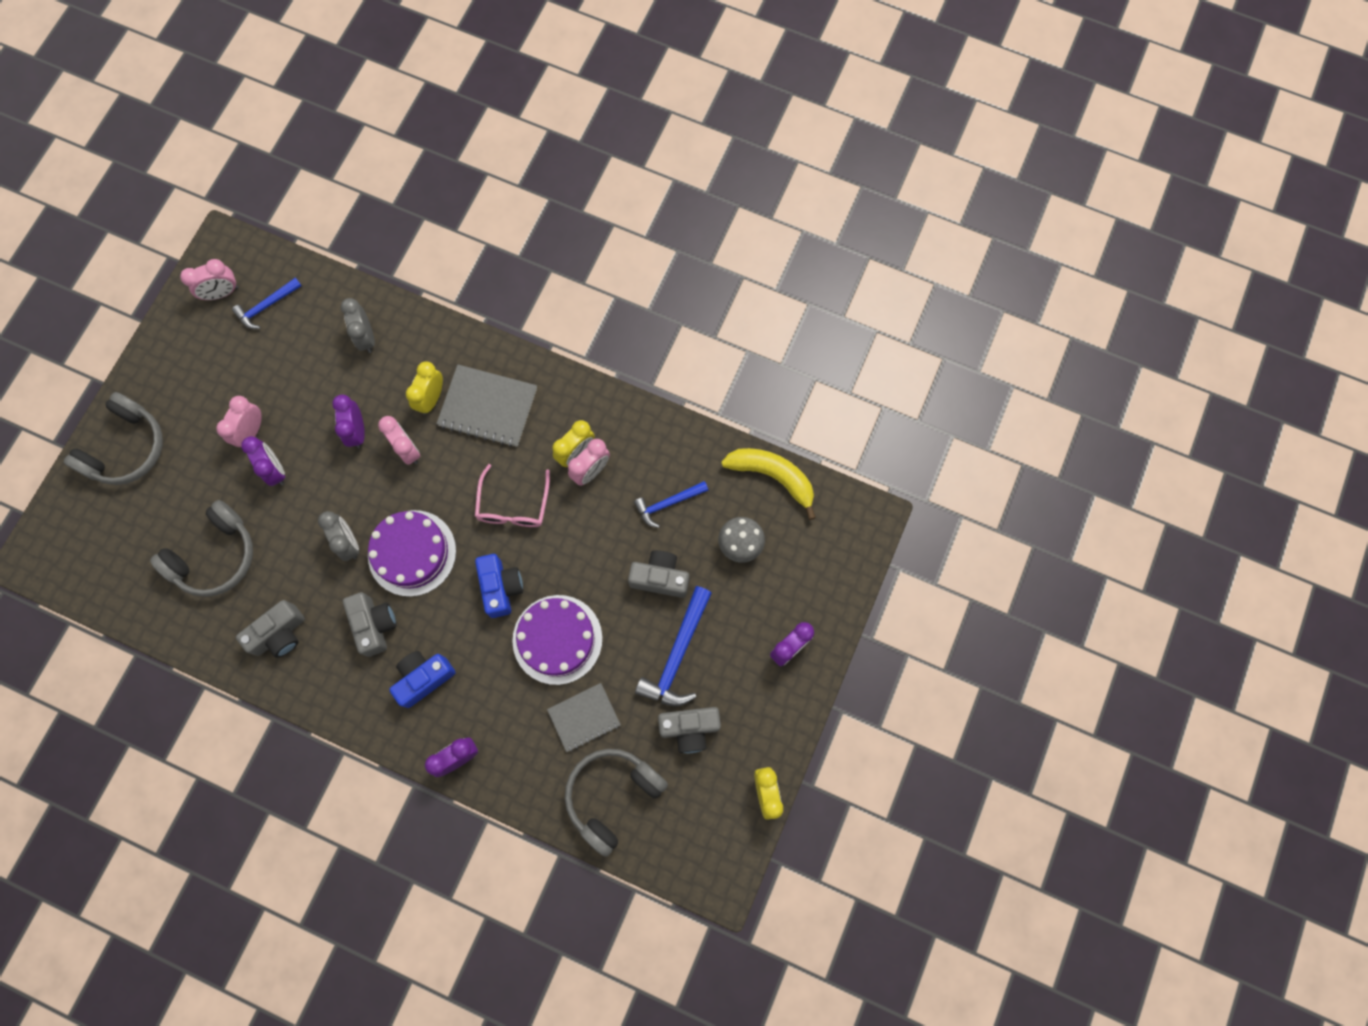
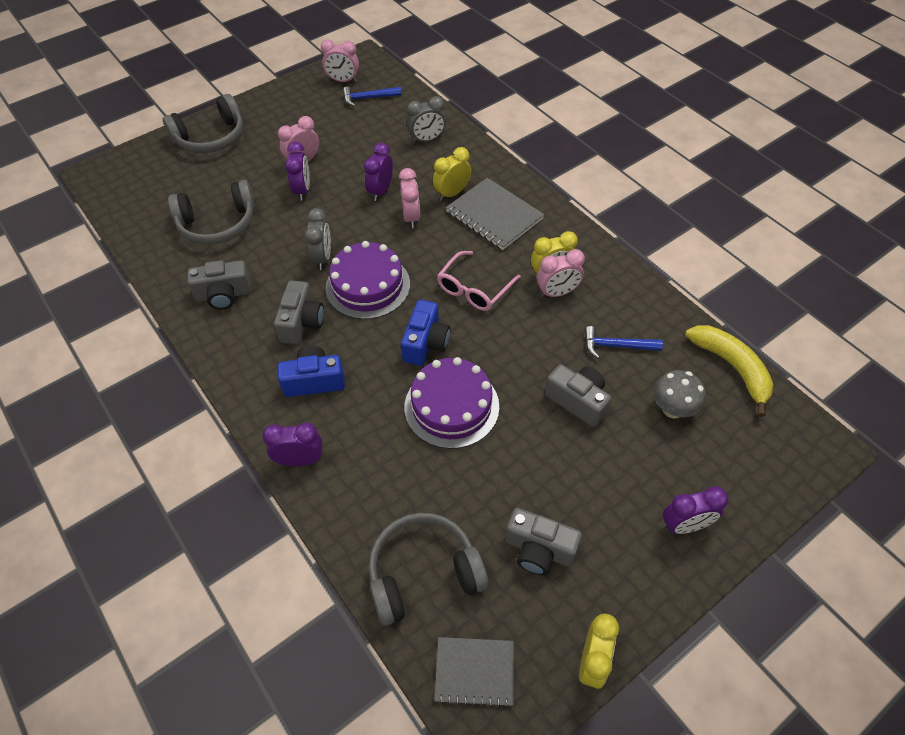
camera: 30 degrees right, 20 degrees down
(366, 337) = (427, 140): grey clock -> grey clock turned 120 degrees counterclockwise
(584, 717) = (437, 485): grey notebook -> grey notebook (474, 671)
(677, 655) = (560, 475): blue hammer -> none

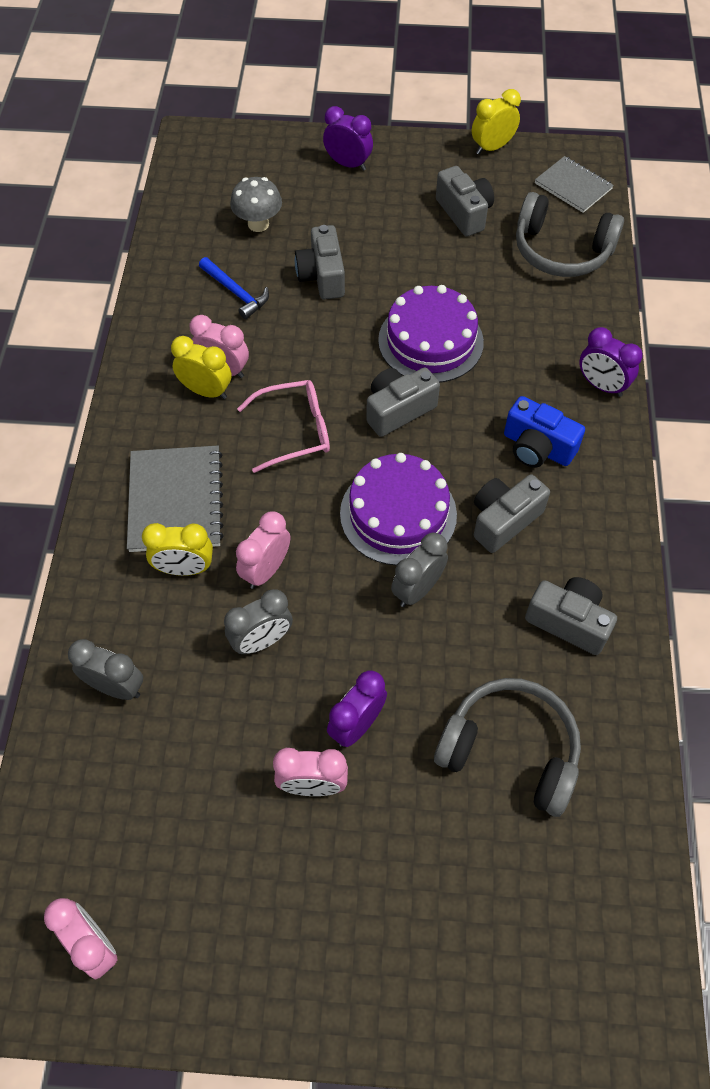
camera: 140 degrees left, 5 degrees up
(211, 138) = (408, 972): grey headphones -> none
(368, 98) = (100, 858): blue hammer -> none
(380, 191) = (262, 641): purple clock -> grey clock
(426, 343) = (398, 410): blue camera -> grey camera
(732, 367) = (172, 218): yellow banana -> none

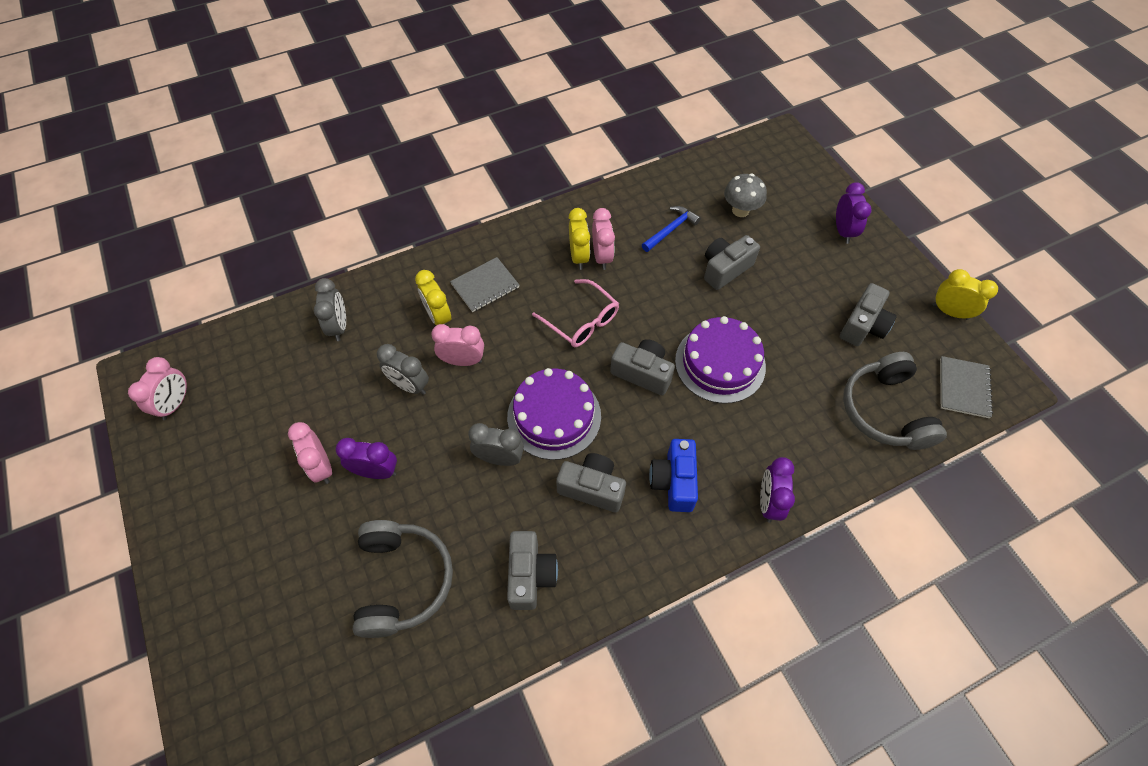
camera: 60 degrees right, 0 degrees up
(176, 500) = (485, 286): grey notebook -> grey notebook, size x0.66
(236, 293) = (671, 230): blue hammer -> blue hammer turned 150 degrees counterclockwise

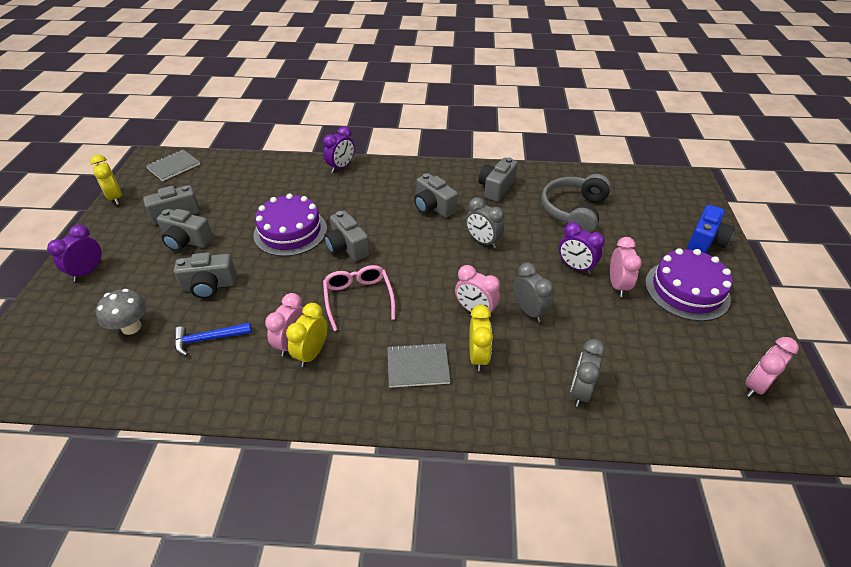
camera: 150 degrees left, 15 degrees down
(554, 416) = (429, 248): purple cake -> purple cake (687, 290)
(674, 481) = (383, 192): blue camera -> blue camera (705, 241)
(805, 300) = (187, 241): none -> grey camera
(885, 411) = (229, 174): grey headphones -> none

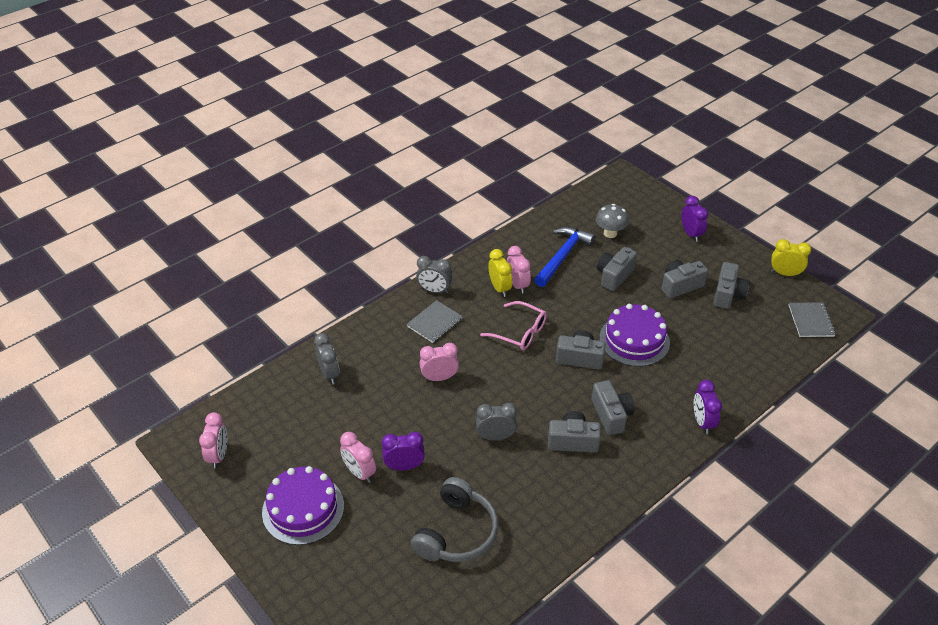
camera: 135 degrees right, 0 degrees up
(208, 339) = (563, 256): blue hammer -> blue hammer, size x1.61
(478, 356) = (407, 351): yellow clock -> none
(496, 188) = (550, 506): grey camera -> grey camera (611, 415)
(529, 311) = (404, 403): grey clock -> grey clock (434, 290)
(574, 211) = (456, 532): grey headphones -> grey headphones turned 45 degrees clockwise
(705, 241) = (314, 586): blue camera -> none

